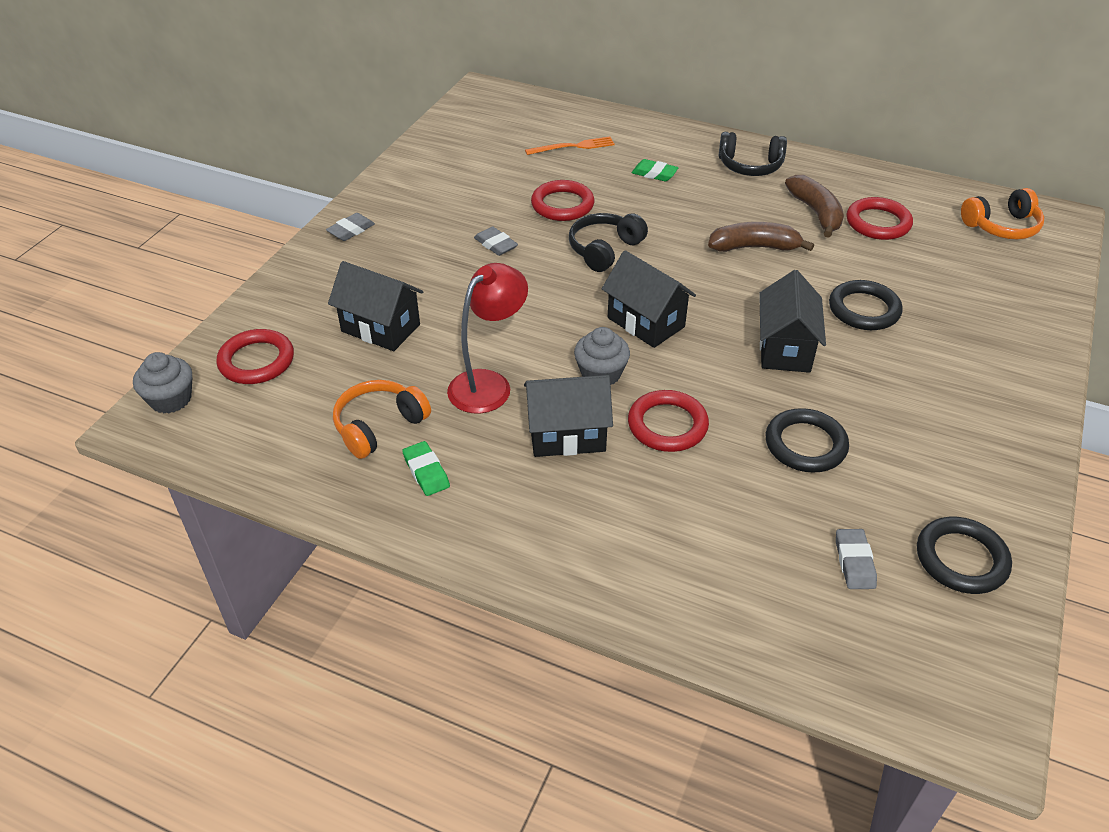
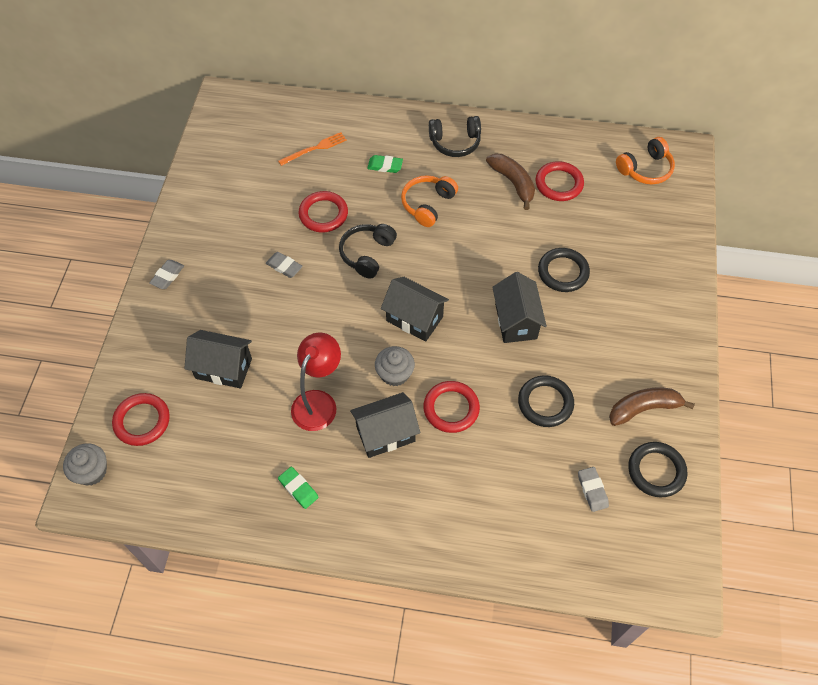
camera: 15 degrees left, 15 degrees up
(379, 426) = (252, 458): orange headphones -> orange headphones (427, 204)
(754, 247) = (475, 228): brown banana -> brown banana (643, 408)

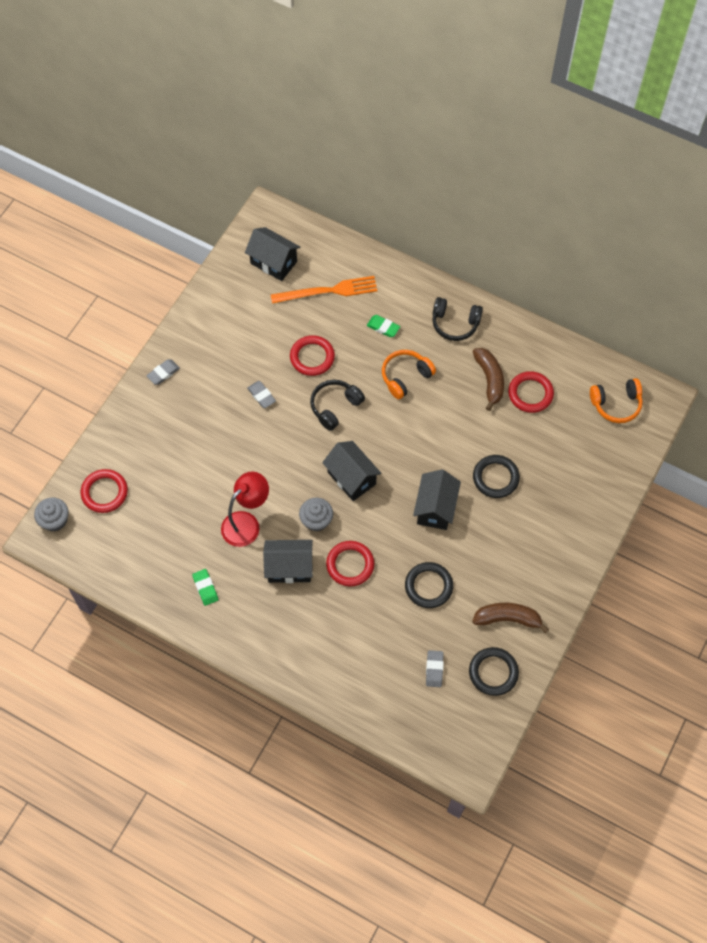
camera: 20 degrees right, 5 degrees up
(223, 368) = (181, 470): black house -> black house (273, 262)
(314, 149) = (328, 291): orange fork -> orange fork, size x1.58

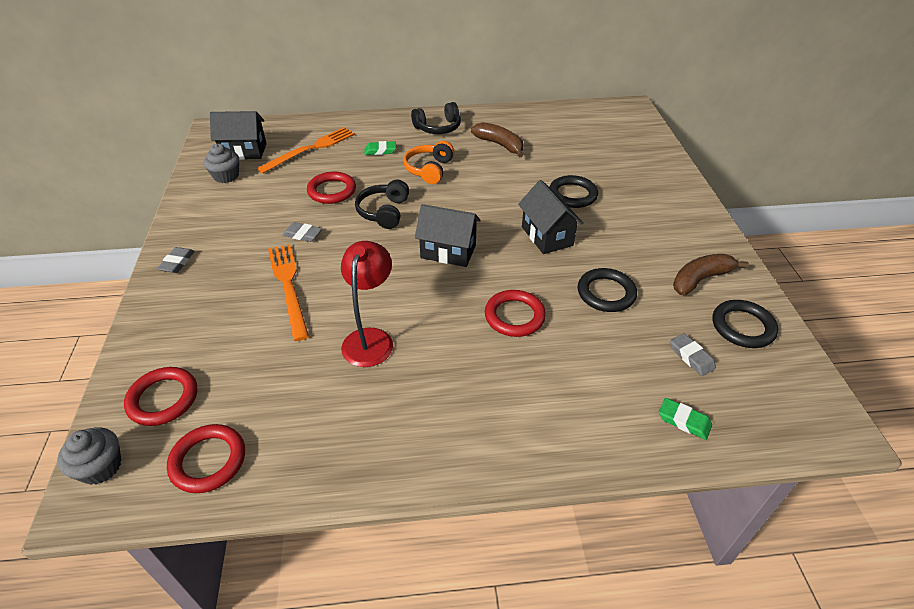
camera: 35 degrees left, 20 degrees down
(205, 588) = (371, 427): green eraser -> green eraser (684, 421)
(223, 443) = (288, 286): none -> orange fork
(289, 568) = (454, 352): black house -> none
(316, 520) = (444, 298): grey cupcake -> grey cupcake (226, 176)
(530, 393) = (539, 140): red ring -> red ring (208, 461)
(616, 404) = (606, 121): orange headphones -> none

